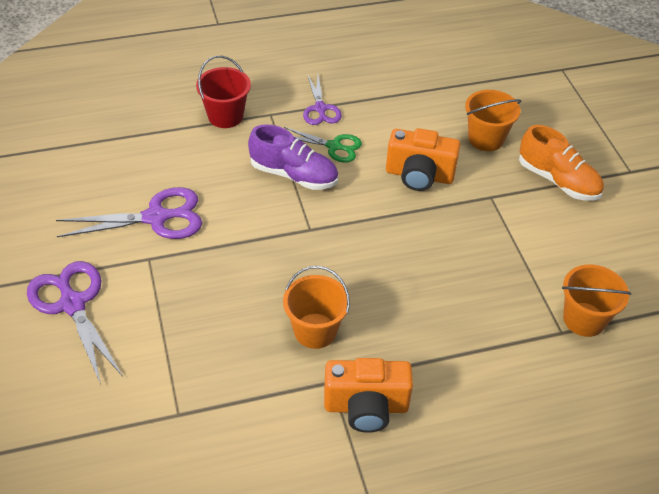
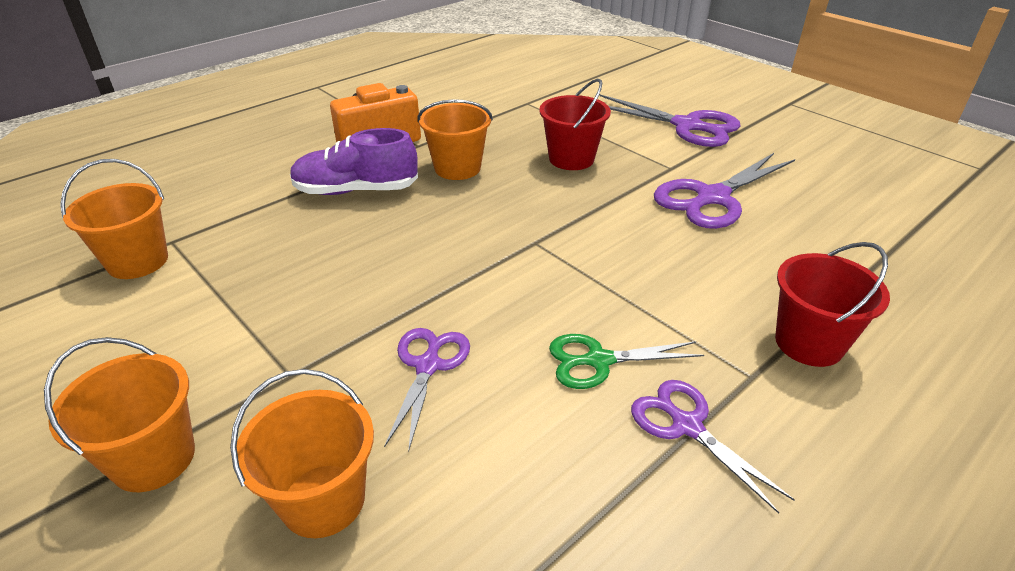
camera: 155 degrees right, 10 degrees down
(214, 302) = (571, 159): none -> red bucket
(294, 175) = (615, 295): purple shoe -> purple shoe (356, 190)
(419, 175) = (428, 365): orange camera -> purple scissors
(558, 180) = (153, 458): orange shoe -> orange bucket

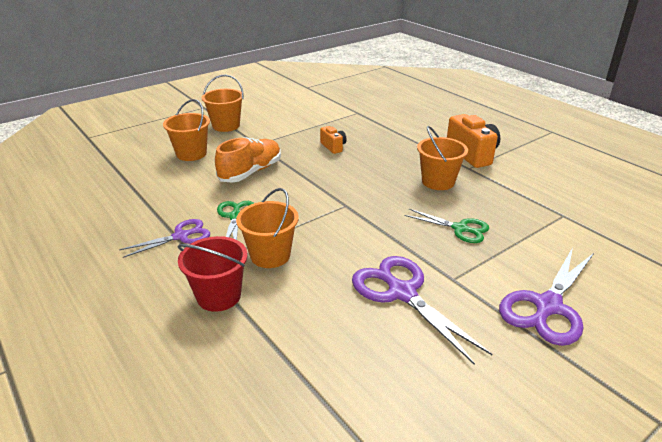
camera: 95 degrees right, 5 degrees down
(138, 261) = (342, 108): orange bucket -> orange bucket (270, 255)
(328, 264) = (333, 147): none -> orange camera
(356, 190) = (406, 150): purple shoe -> none
(428, 365) = (251, 172): purple scissors -> orange shoe
(571, 159) = (460, 229): red bucket -> green scissors

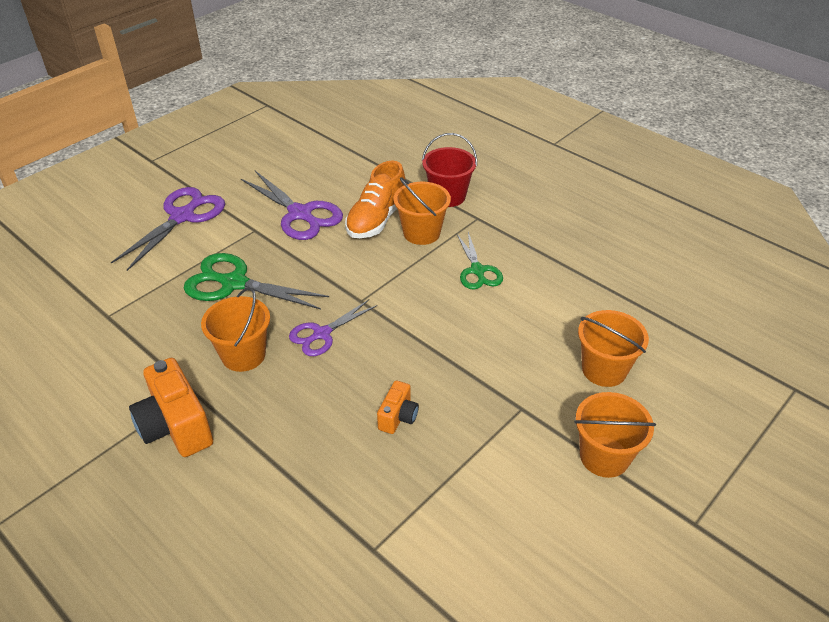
camera: 170 degrees right, 10 degrees up
(181, 236) = (517, 242): purple scissors -> purple scissors (321, 334)
(251, 172) = (497, 342): orange shoe -> orange shoe (376, 219)
(333, 147) = (398, 417): orange camera -> orange camera turned 120 degrees counterclockwise
(460, 229) = (234, 283): green scissors -> green scissors, size x1.60

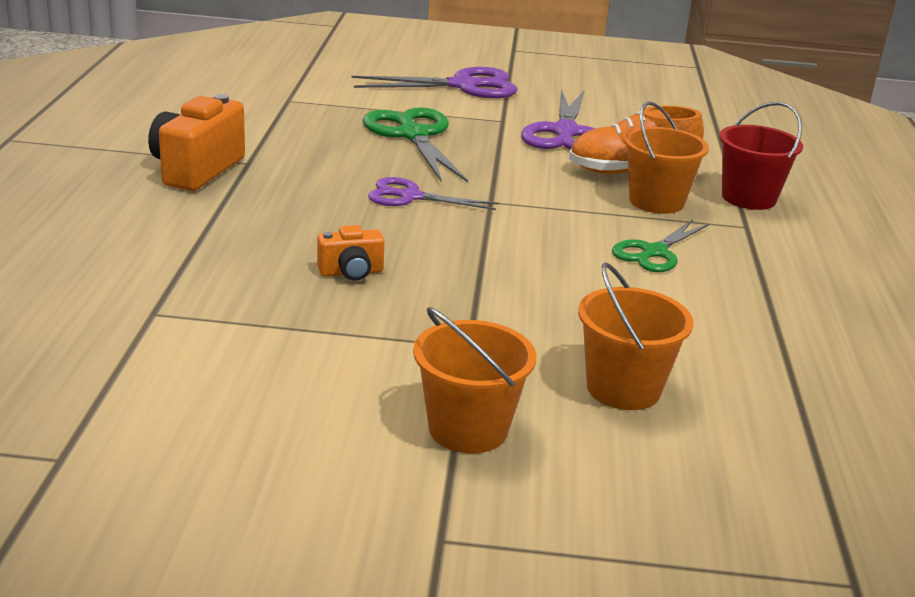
camera: 50 degrees right, 15 degrees down
(243, 355) = (325, 170): orange bucket -> none

